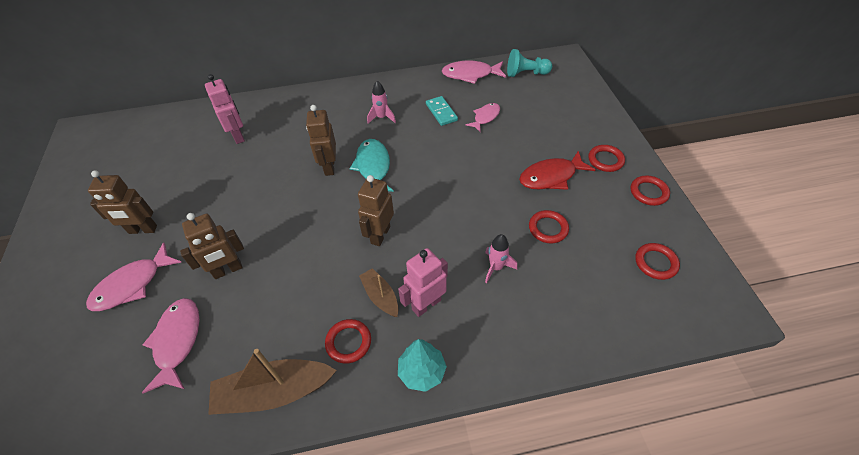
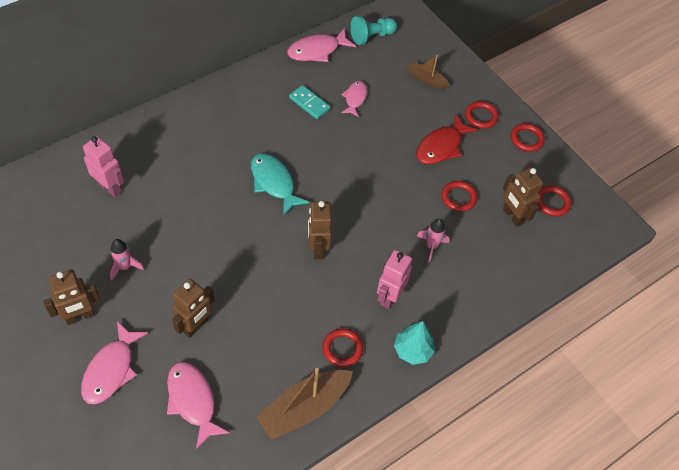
camera: 30 degrees left, 5 degrees up
(329, 167) = (230, 195): brown robot -> brown robot (512, 216)
(380, 296) = (348, 302): brown boat -> brown boat (426, 79)
(382, 117) = (252, 125): pink rocket -> pink rocket (125, 267)

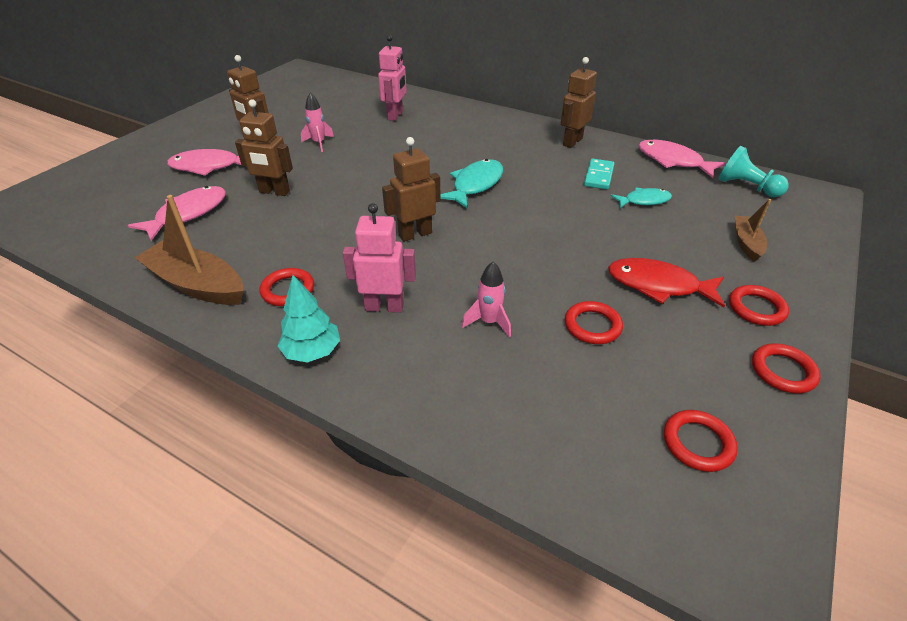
camera: 70 degrees right, 15 degrees down
(355, 98) = (644, 201): pink fish -> turquoise fish
(512, 216) = (618, 396): brown robot -> brown robot (572, 142)

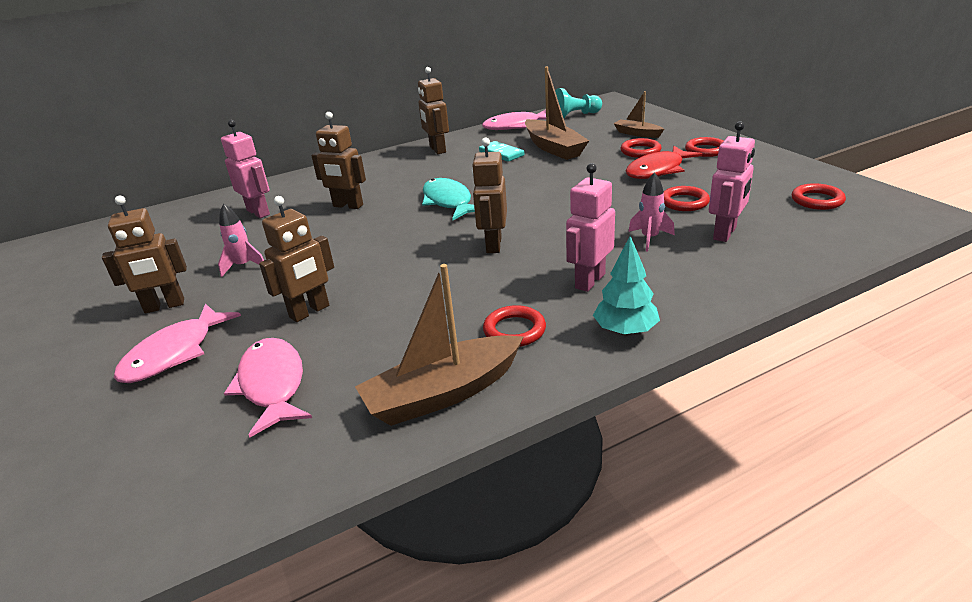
camera: 55 degrees left, 10 degrees down
(432, 144) = (348, 206): none -> brown robot
(540, 375) = (725, 233): none -> pink robot
(644, 201) = (553, 148): turquoise fish -> brown boat
(783, 371) = (768, 160): red ring -> red ring (640, 151)

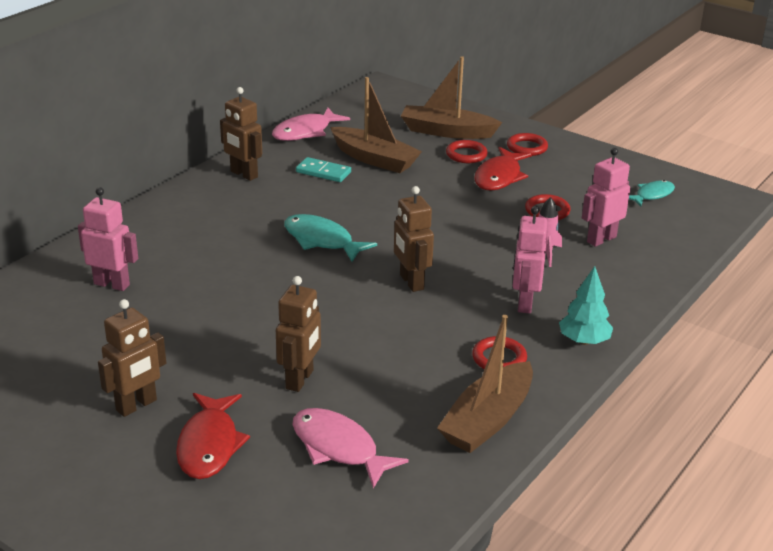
camera: 30 degrees left, 0 degrees up
(174, 353) = (209, 445): pink fish -> red fish
(244, 266) = (173, 348): pink rocket -> none
(348, 206) = (213, 261): brown robot -> none
(575, 116) = (362, 111): turquoise pawn -> none
(637, 133) = (446, 132): brown boat -> brown boat, size x1.77
(725, 233) = (601, 239): pink robot -> pink robot turned 135 degrees counterclockwise
(817, 200) = (652, 195): red ring -> turquoise fish

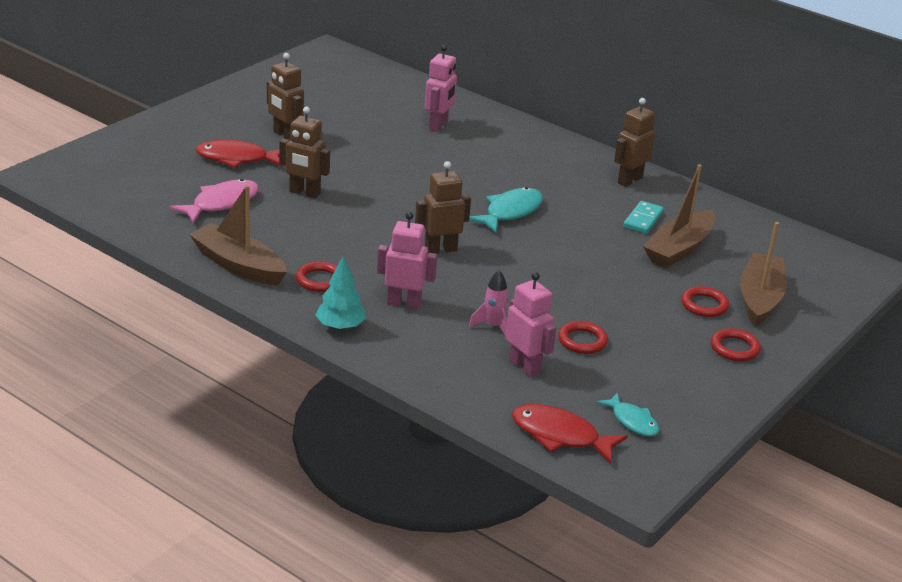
camera: 90 degrees right, 0 degrees up
(305, 132) = (730, 215): pink fish -> none
(499, 177) = (655, 320): red fish -> red fish (560, 435)

